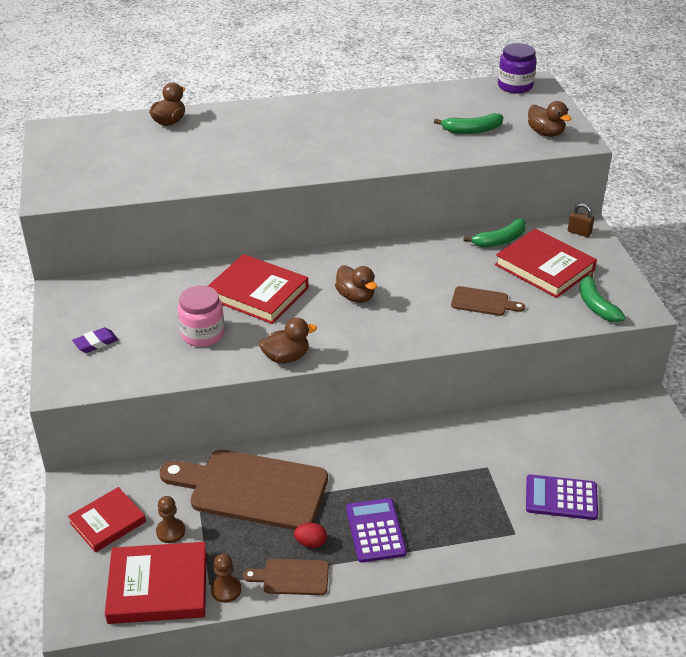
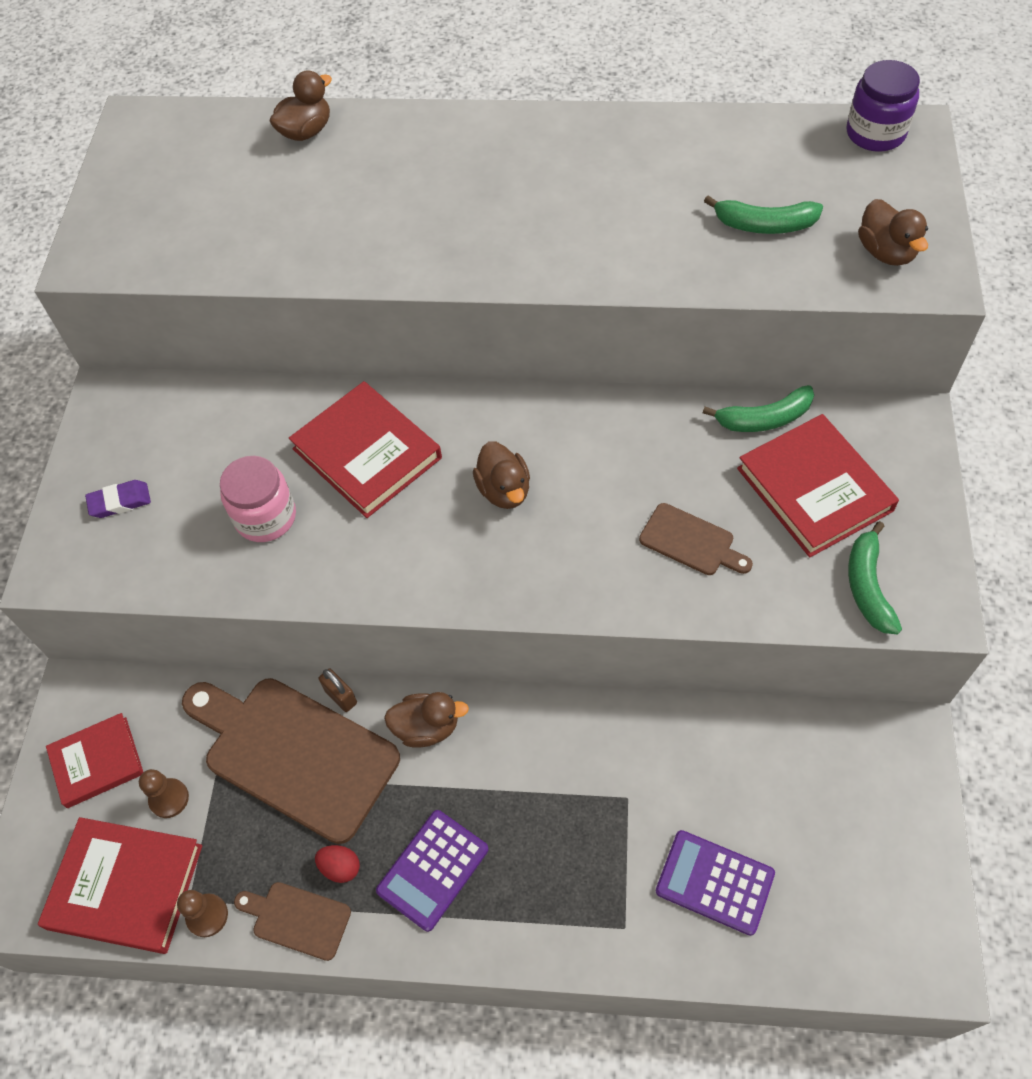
camera: 20 degrees right, 20 degrees up
(286, 357) = (364, 587): brown duck -> brown duck (427, 727)
(375, 530) = (433, 870): purple calculator -> purple calculator turned 150 degrees counterclockwise
(579, 232) = (898, 426): brown padlock -> brown padlock (340, 696)

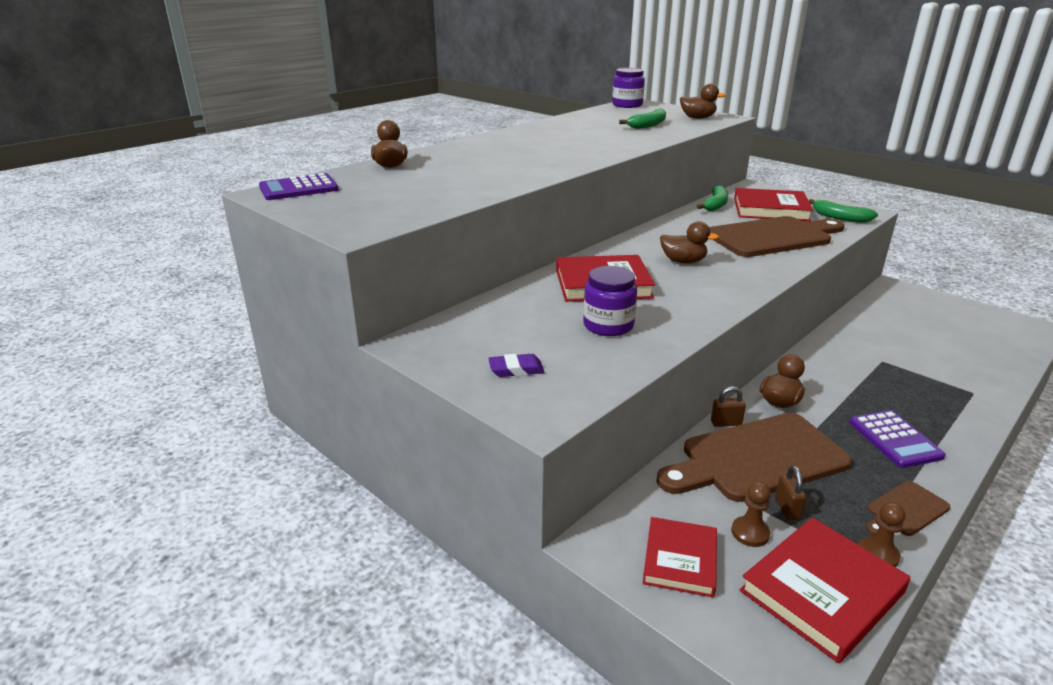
camera: 55 degrees left, 30 degrees down
(120, 501) = (516, 369): purple eraser -> purple eraser turned 60 degrees clockwise
(227, 814) = (787, 508): none -> brown padlock
(265, 517) = (608, 325): pink jar -> purple jar
(340, 867) = (870, 474): red egg -> none
(691, 541) = (773, 237): brown cutting board -> brown cutting board, size x2.14
(714, 882) = (955, 358): purple calculator -> purple calculator (299, 188)

